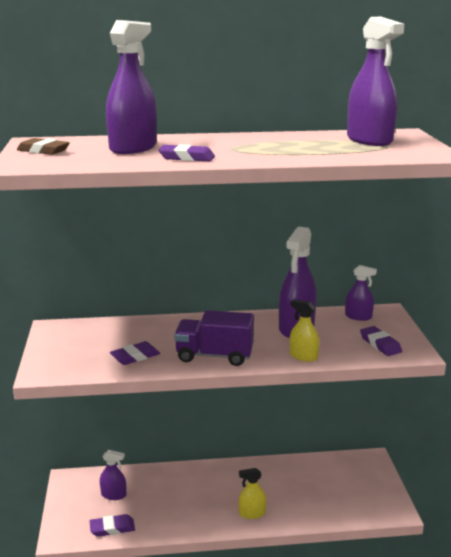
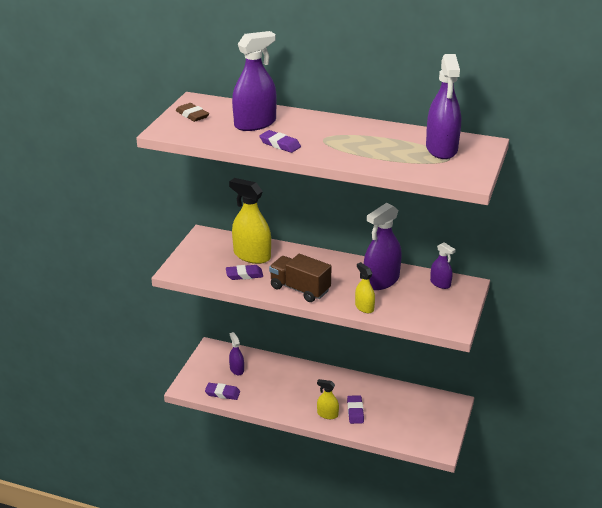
camera: 25 degrees right, 10 degrees up
(113, 495) = (237, 369): purple spray bottle -> purple spray bottle turned 150 degrees counterclockwise
(128, 335) = (252, 255): none -> yellow spray bottle
(214, 356) = (300, 289): purple truck -> brown truck
(380, 344) = (433, 313): purple eraser -> purple eraser (355, 411)

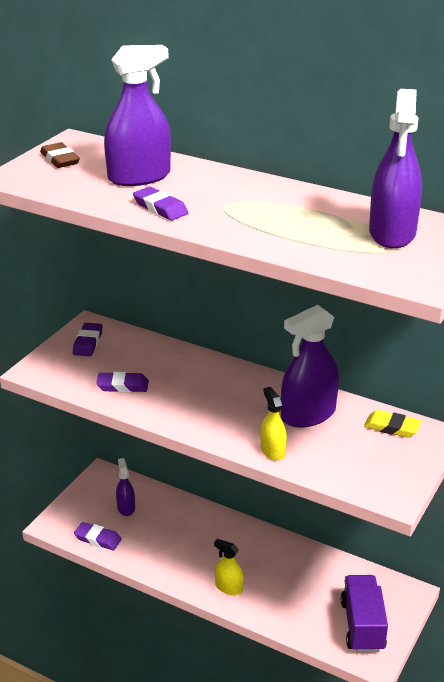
camera: 10 degrees right, 0 degrees up
(252, 255) = (142, 360): yellow spray bottle -> none
(300, 289) = (191, 414): brown truck -> none
(355, 411) = (268, 588): purple eraser -> purple eraser (88, 343)
(427, 428) = (362, 626): none -> purple truck
(440, 283) = (392, 427): purple spray bottle -> yellow eraser

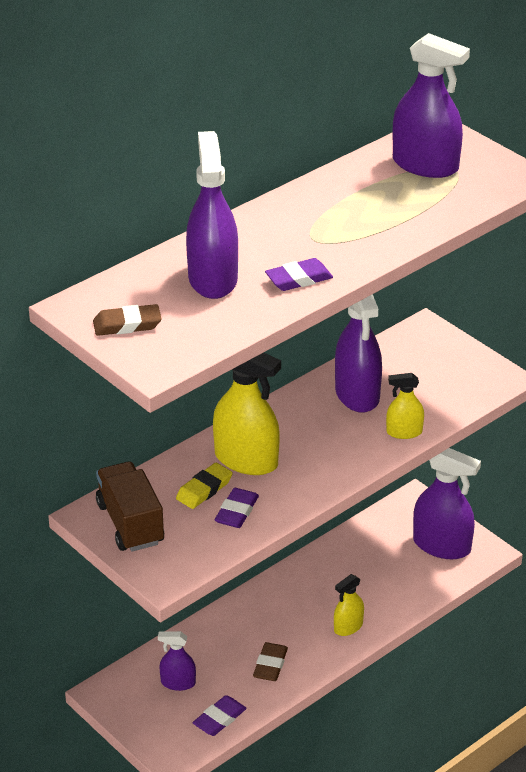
camera: 70 degrees left, 5 degrees up
(88, 343) = (130, 523): purple eraser -> brown truck
(165, 552) = (270, 665): none -> brown eraser
(187, 377) = (246, 460): none -> yellow spray bottle
(362, 626) = (442, 545): purple truck -> purple spray bottle
(392, 427) = (404, 349): yellow eraser -> yellow eraser (204, 489)

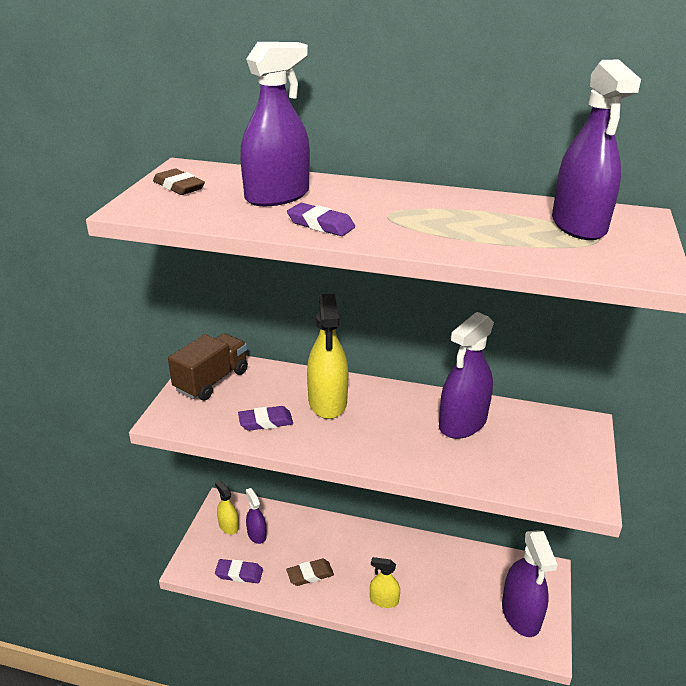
camera: 55 degrees right, 5 degrees down
(204, 489) = (276, 397): yellow eraser -> none
(404, 432) = (448, 468): yellow spray bottle -> yellow spray bottle (228, 526)

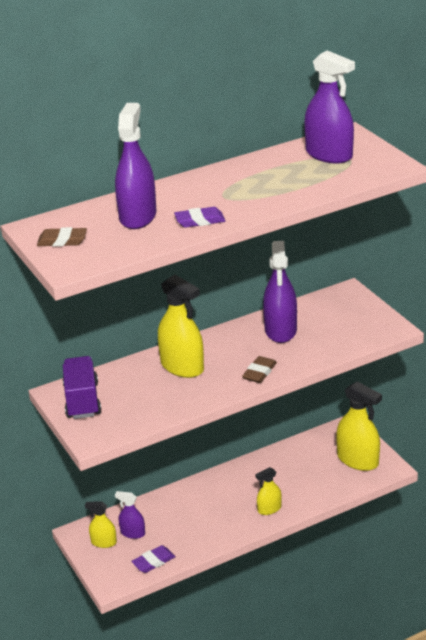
camera: 40 degrees left, 0 degrees up
(211, 381) = (82, 401): brown truck -> purple truck
(265, 421) = (161, 400): purple eraser -> none
(310, 574) = (203, 529): brown eraser -> brown eraser (259, 372)
(521, 614) = (358, 460): purple spray bottle -> yellow spray bottle

